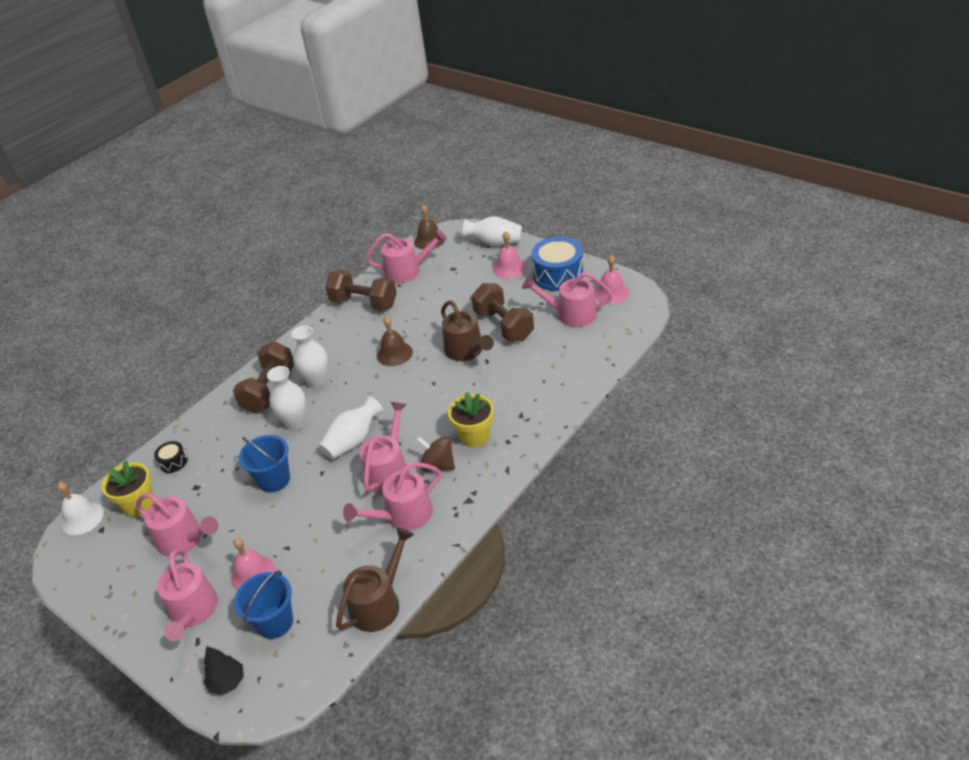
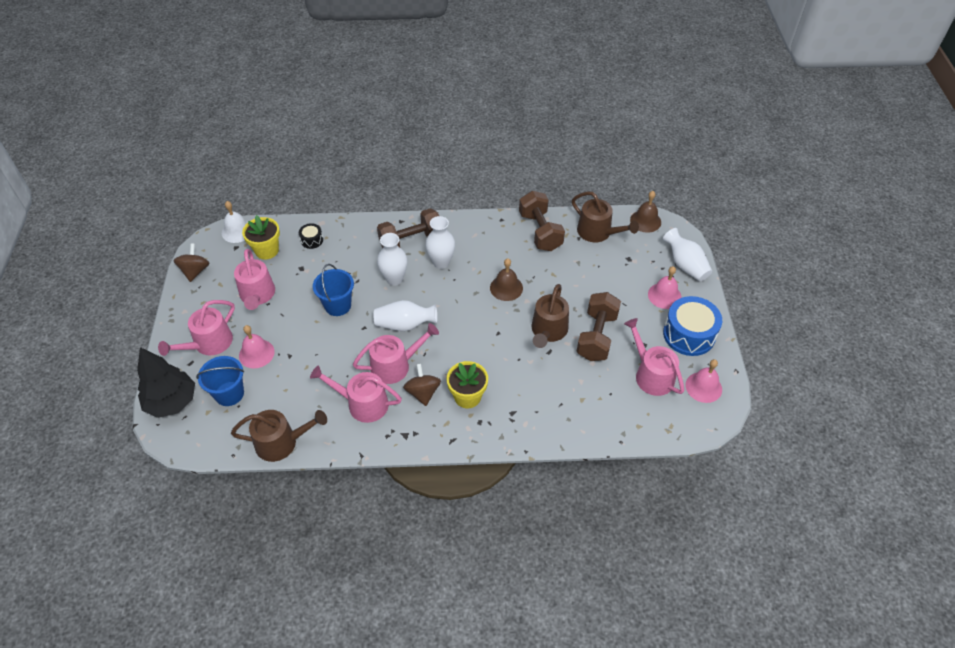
camera: 45 degrees right, 10 degrees up
(85, 581) = (195, 271): none -> brown spinning top
(227, 682) = (172, 402): black tree -> black tree, size x1.85
(407, 271) = (598, 232): pink watering can -> brown watering can

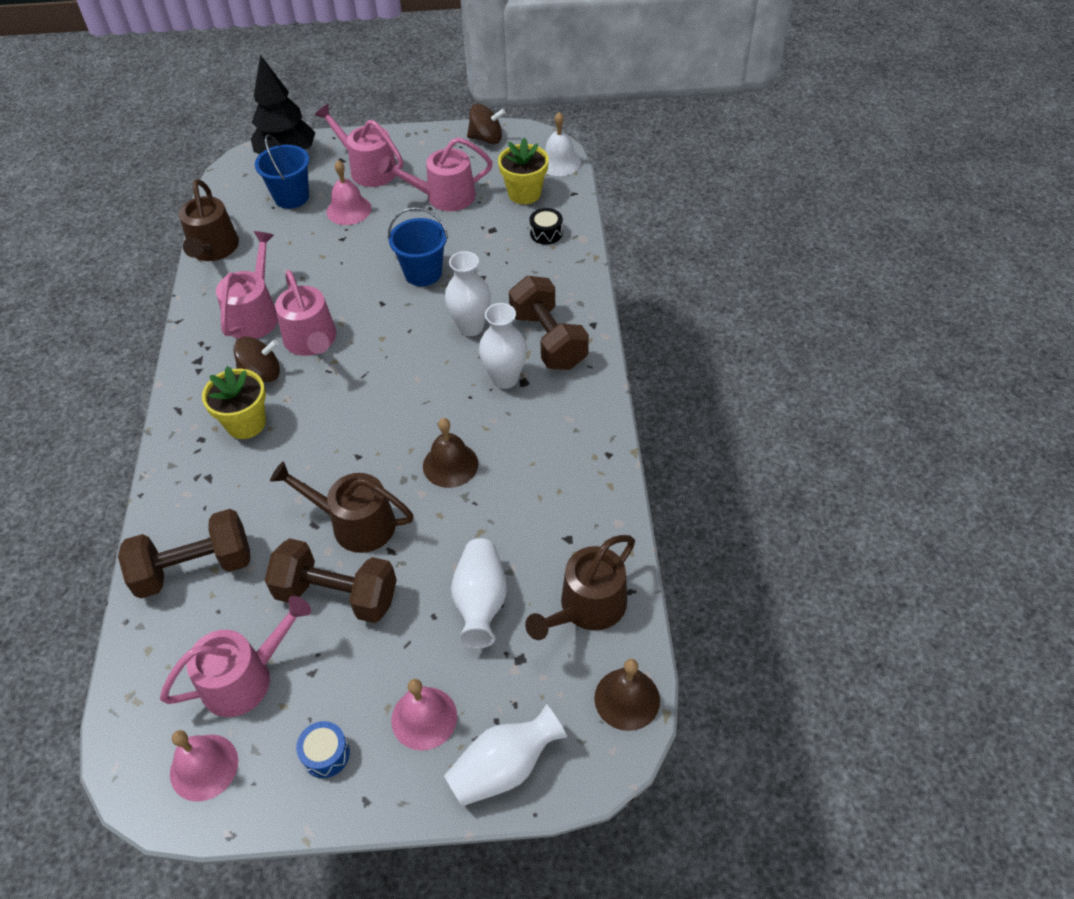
camera: 90 degrees right, 0 degrees up
(405, 325) = (383, 345): white vase -> white vase (481, 602)
(540, 231) = (583, 512): brown dumbbell -> brown dumbbell (195, 568)
(689, 334) = (326, 754): blue drum -> blue drum, size x0.47

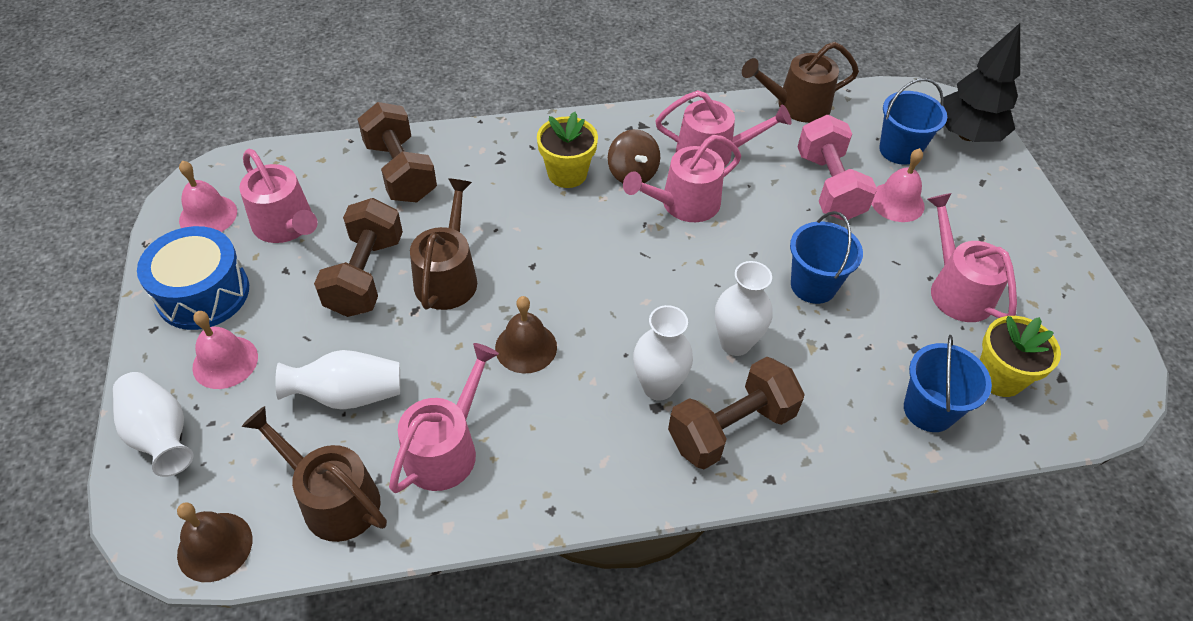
camera: 80 degrees right, 0 degrees up
(319, 246) = (829, 186): none -> pink dumbbell
(326, 754) = (203, 293): blue drum -> blue drum, size x2.11
(368, 169) = (976, 209): pink watering can -> pink watering can (445, 448)
(486, 139) = (1094, 322): brown spinning top -> none
(546, 233) = (929, 410): black drum -> blue bucket
(559, 162) = (1086, 415): white bell -> none

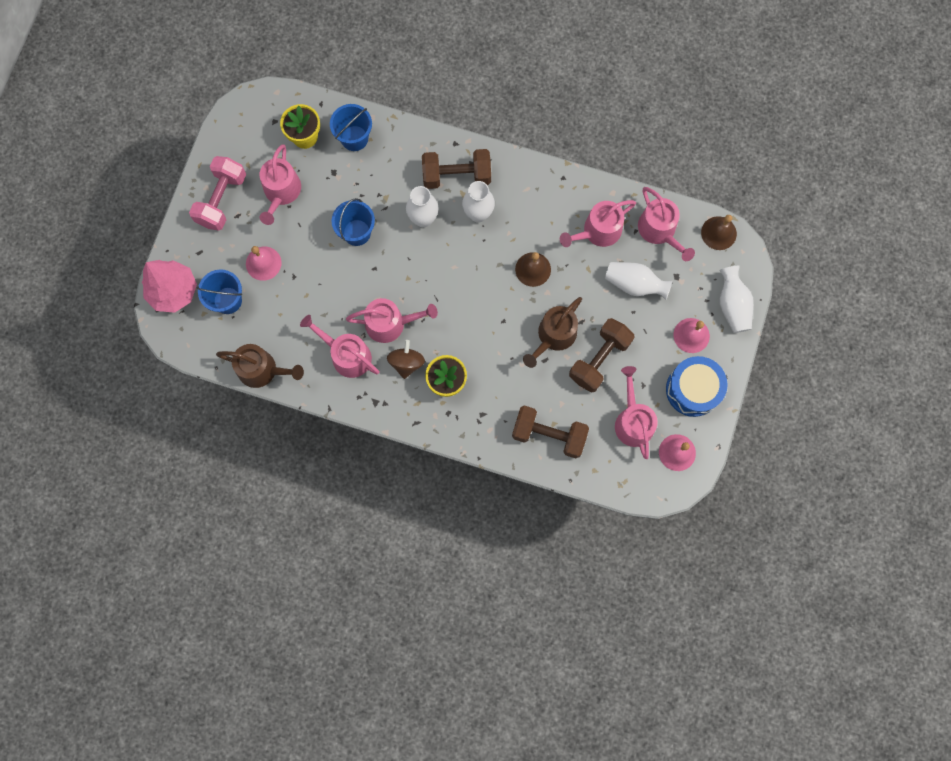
camera: 150 degrees left, 25 degrees up
(333, 499) = (659, 230): brown watering can -> pink watering can
(400, 171) = (548, 435): brown dumbbell -> brown dumbbell turned 75 degrees counterclockwise
(829, 186) = (294, 294): pink dumbbell -> pink dumbbell (222, 200)
(967, 135) = (174, 291): black tree -> pink tree

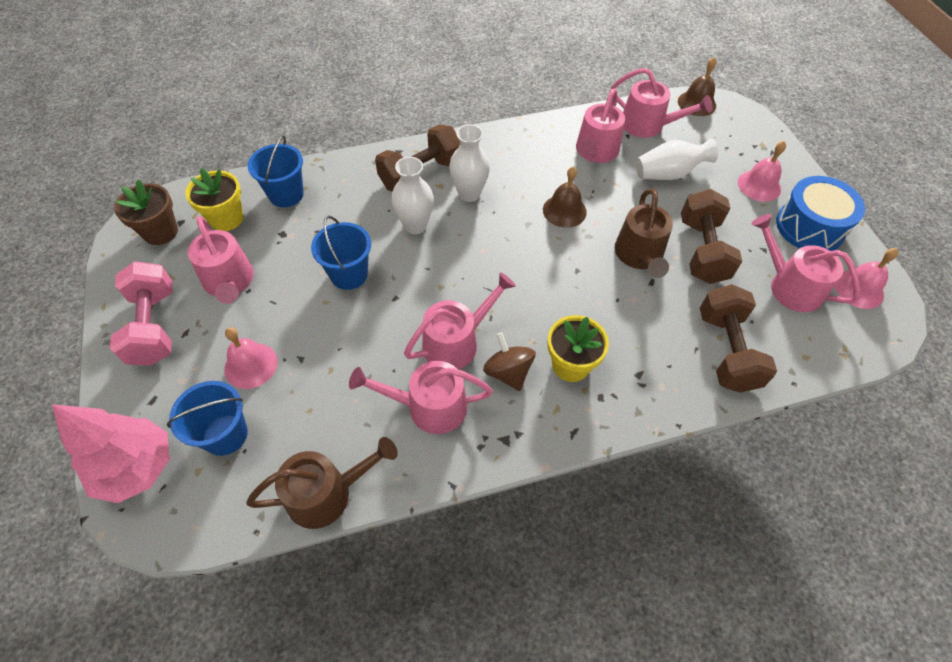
camera: 35 degrees left, 20 degrees down
(258, 123) = (160, 232): none -> brown flower pot
(548, 435) = (726, 351): brown dumbbell -> brown dumbbell turned 75 degrees counterclockwise
(732, 305) = (765, 146): white vase -> none

